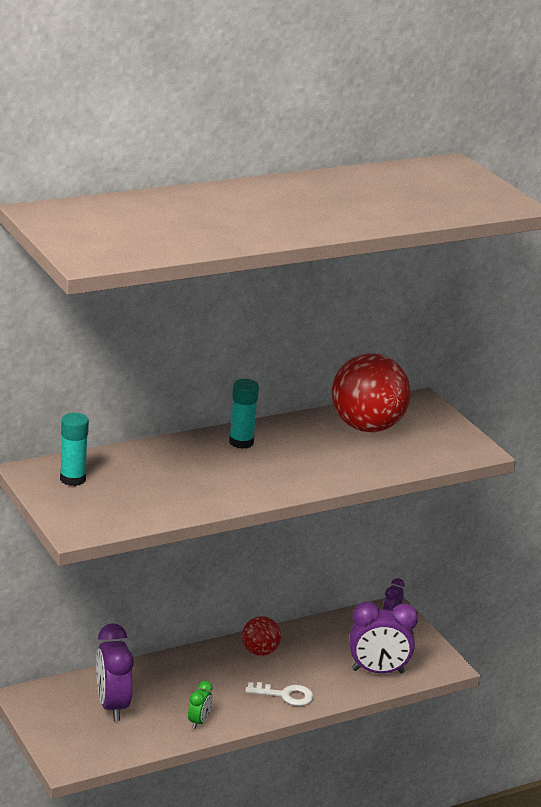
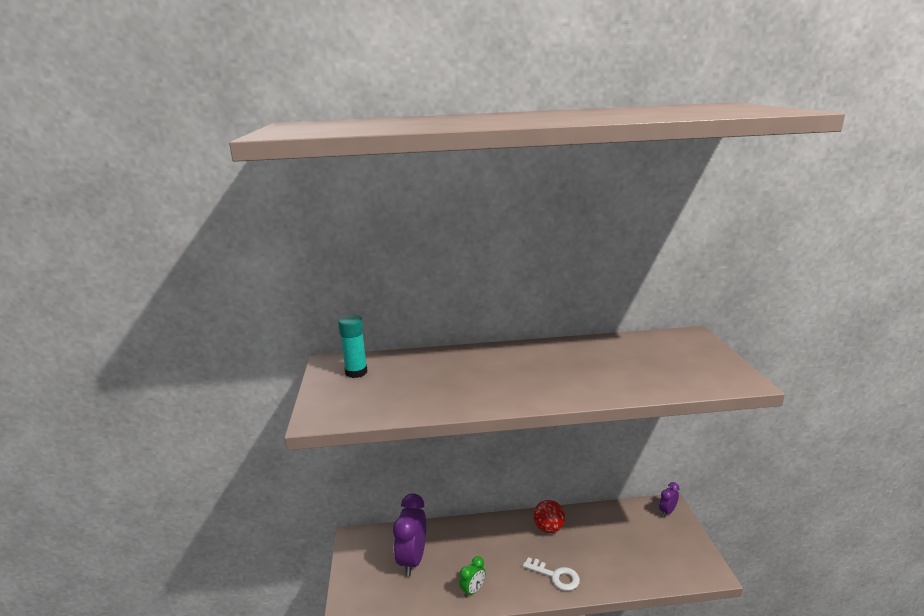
camera: 25 degrees right, 5 degrees down
(241, 442) = (517, 355): turquoise glue stick -> none
(366, 427) = (636, 352): red ball -> none
(378, 671) = (644, 566): purple clock -> none

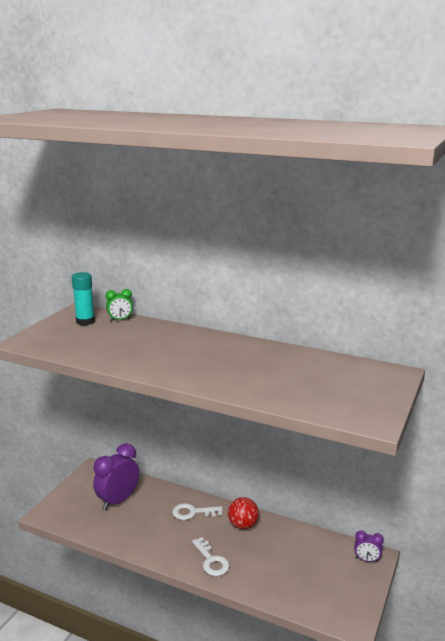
camera: 30 degrees right, 0 degrees up
(472, 590) = (139, 540): green clock -> green clock (120, 320)
(494, 537) = (192, 512): none -> white key
(667, 512) = (367, 560): purple clock -> purple clock turned 150 degrees counterclockwise

